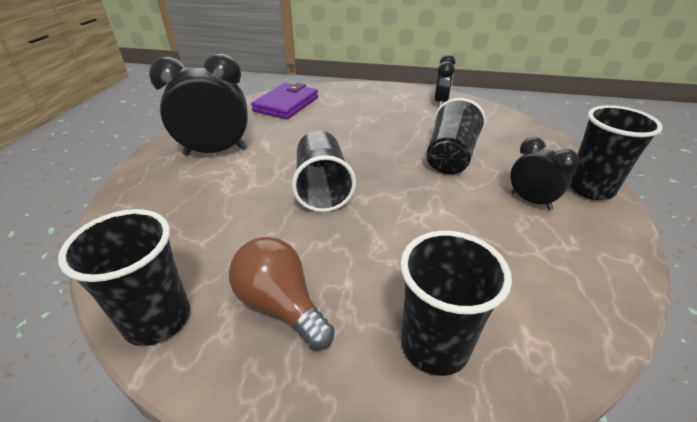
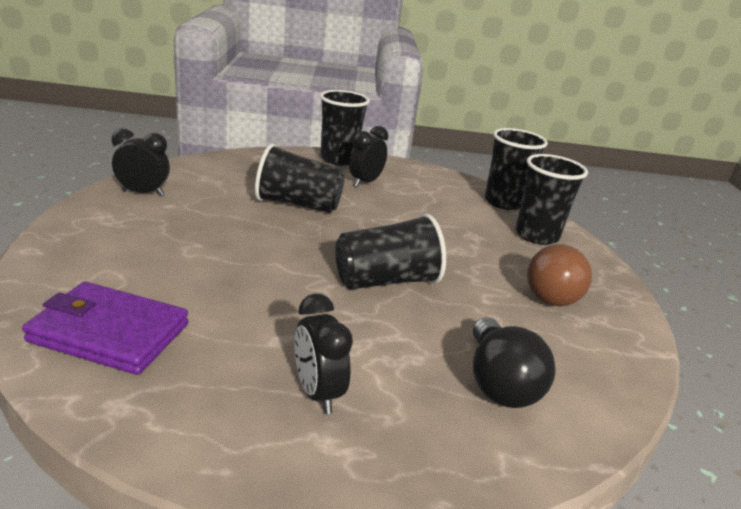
camera: 105 degrees left, 10 degrees down
(157, 319) = (622, 359): black cup -> black cup (503, 202)
(181, 220) = (499, 383): none -> black light bulb
(216, 151) = (317, 393): black clock -> black clock, size x0.58

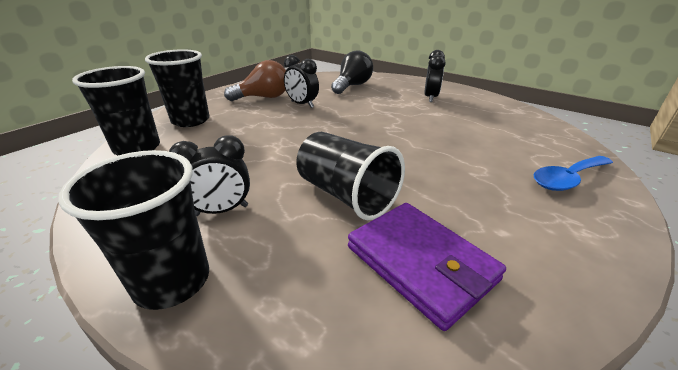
camera: 140 degrees left, 5 degrees up
(90, 260) = (567, 179): none -> blue spoon
(109, 332) = (531, 133): purple wallet -> purple wallet (420, 263)
(143, 193) = (544, 268): black clock -> black clock (302, 104)
(386, 281) = (349, 121): black cup -> none

